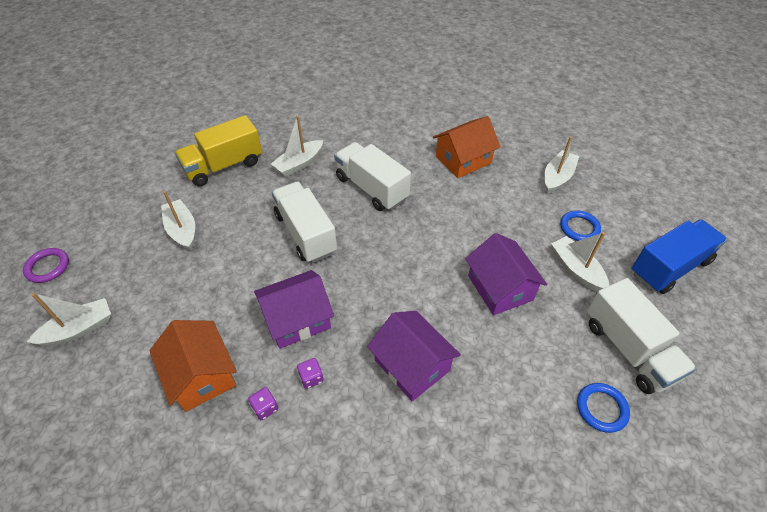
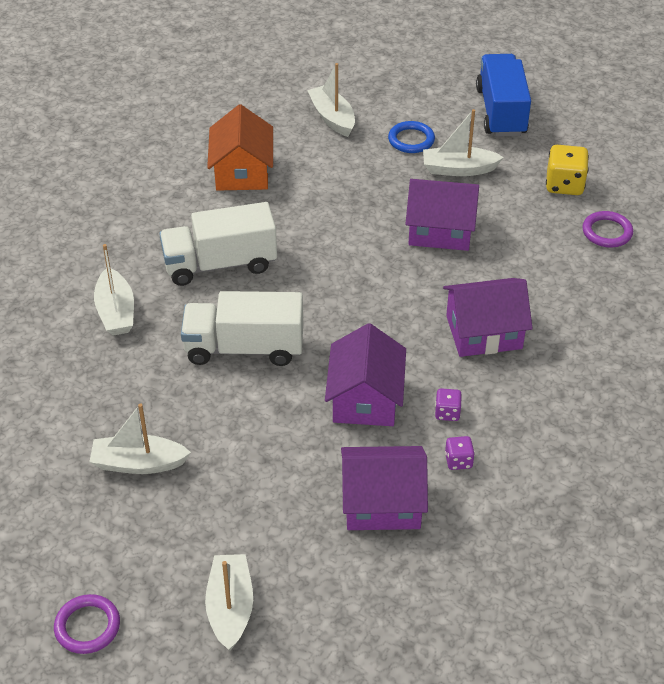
camera: 60 degrees left, 5 degrees down
(201, 375) = (382, 503): orange house -> purple house
(224, 166) = (49, 387): yellow truck -> none
(601, 408) = (607, 232): blue ring -> purple ring
(629, 349) = (564, 185): white truck -> yellow dice

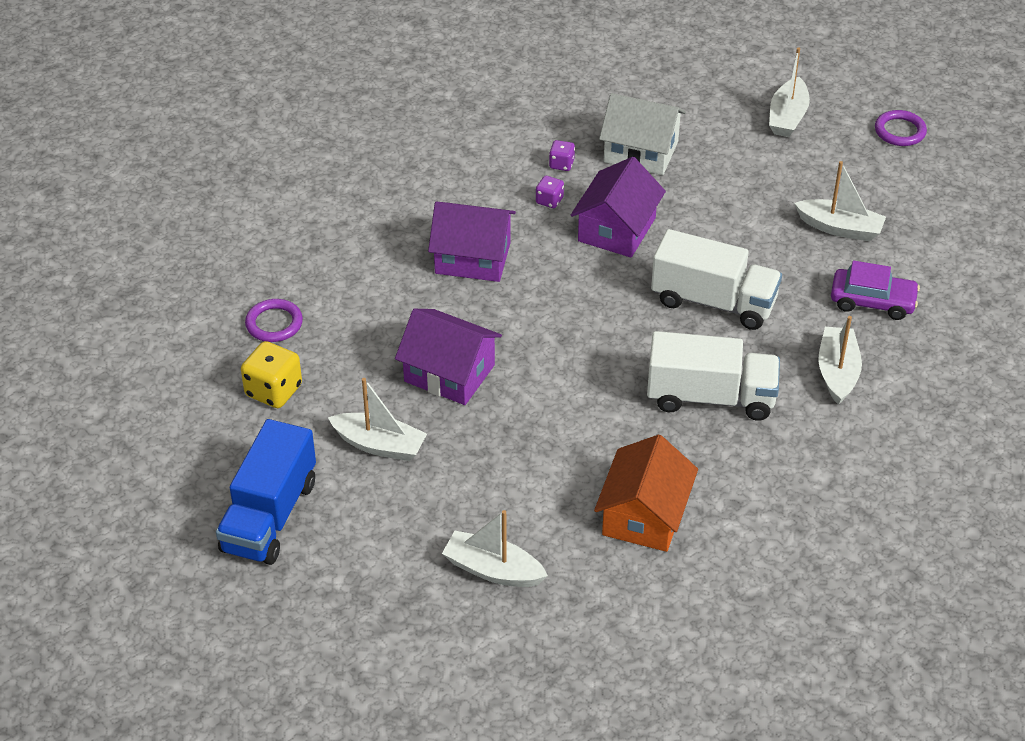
camera: 160 degrees left, 0 degrees up
(93, 388) = (872, 301): none -> purple car
(332, 118) = (493, 570): white boat -> white boat turned 120 degrees clockwise
(382, 503) = (641, 151): purple house -> white house
(411, 140) = (411, 504): blue ring -> none

